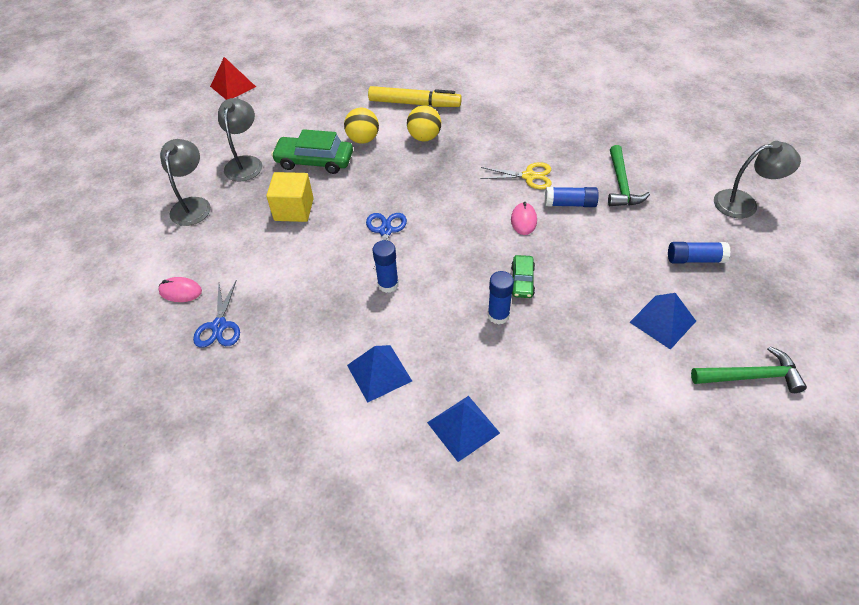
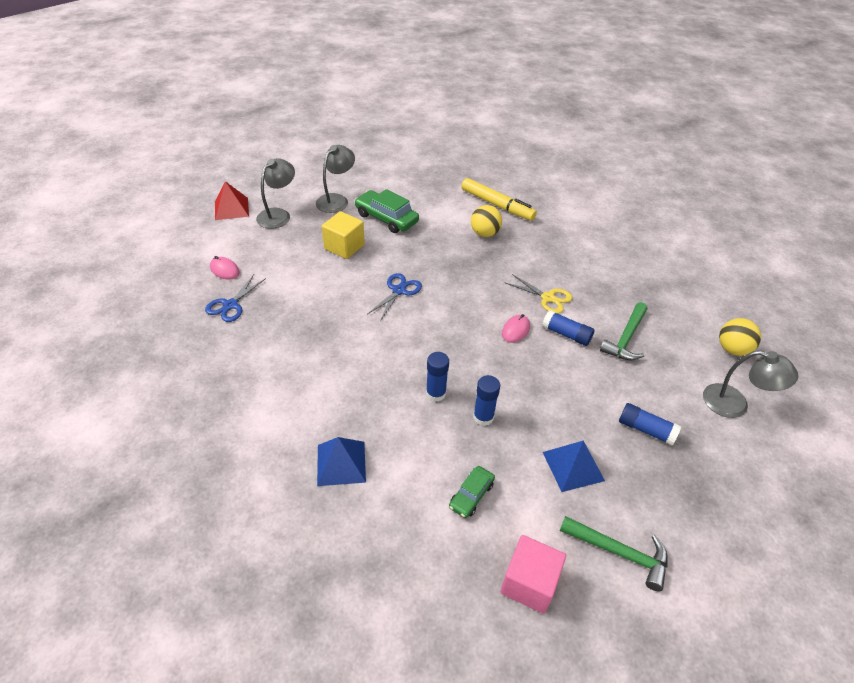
camera: 25 degrees right, 5 degrees down
(233, 86) = (370, 143): red pyramid -> red pyramid (231, 208)
(363, 139) = (435, 216): yellow ball -> yellow ball (732, 349)
(379, 372) = (312, 391): blue pyramid -> none
(388, 284) = (369, 330): blue glue stick -> blue glue stick (483, 417)
(522, 281) = (476, 376): green car -> green car (471, 495)
(703, 443) = (529, 583): none -> pink cube

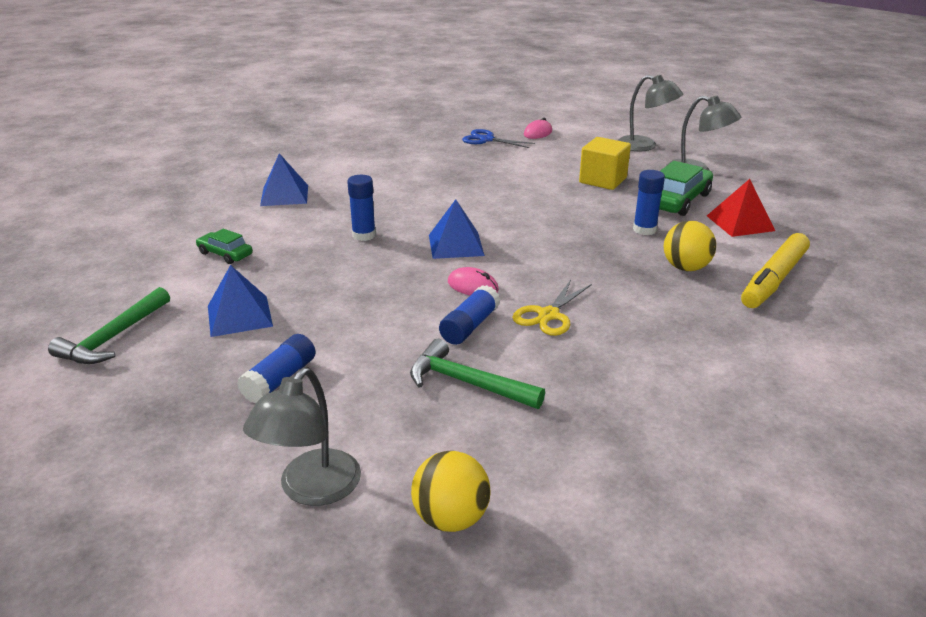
camera: 90 degrees right, 15 degrees down
(231, 208) = (641, 126): red pyramid -> red pyramid (740, 223)
(399, 291) = (532, 212): blue scissors -> none
(454, 336) = (456, 245): none -> blue pyramid
(483, 417) = (325, 261): blue glue stick -> blue glue stick (644, 230)
(529, 583) = (114, 281): pink cube -> none

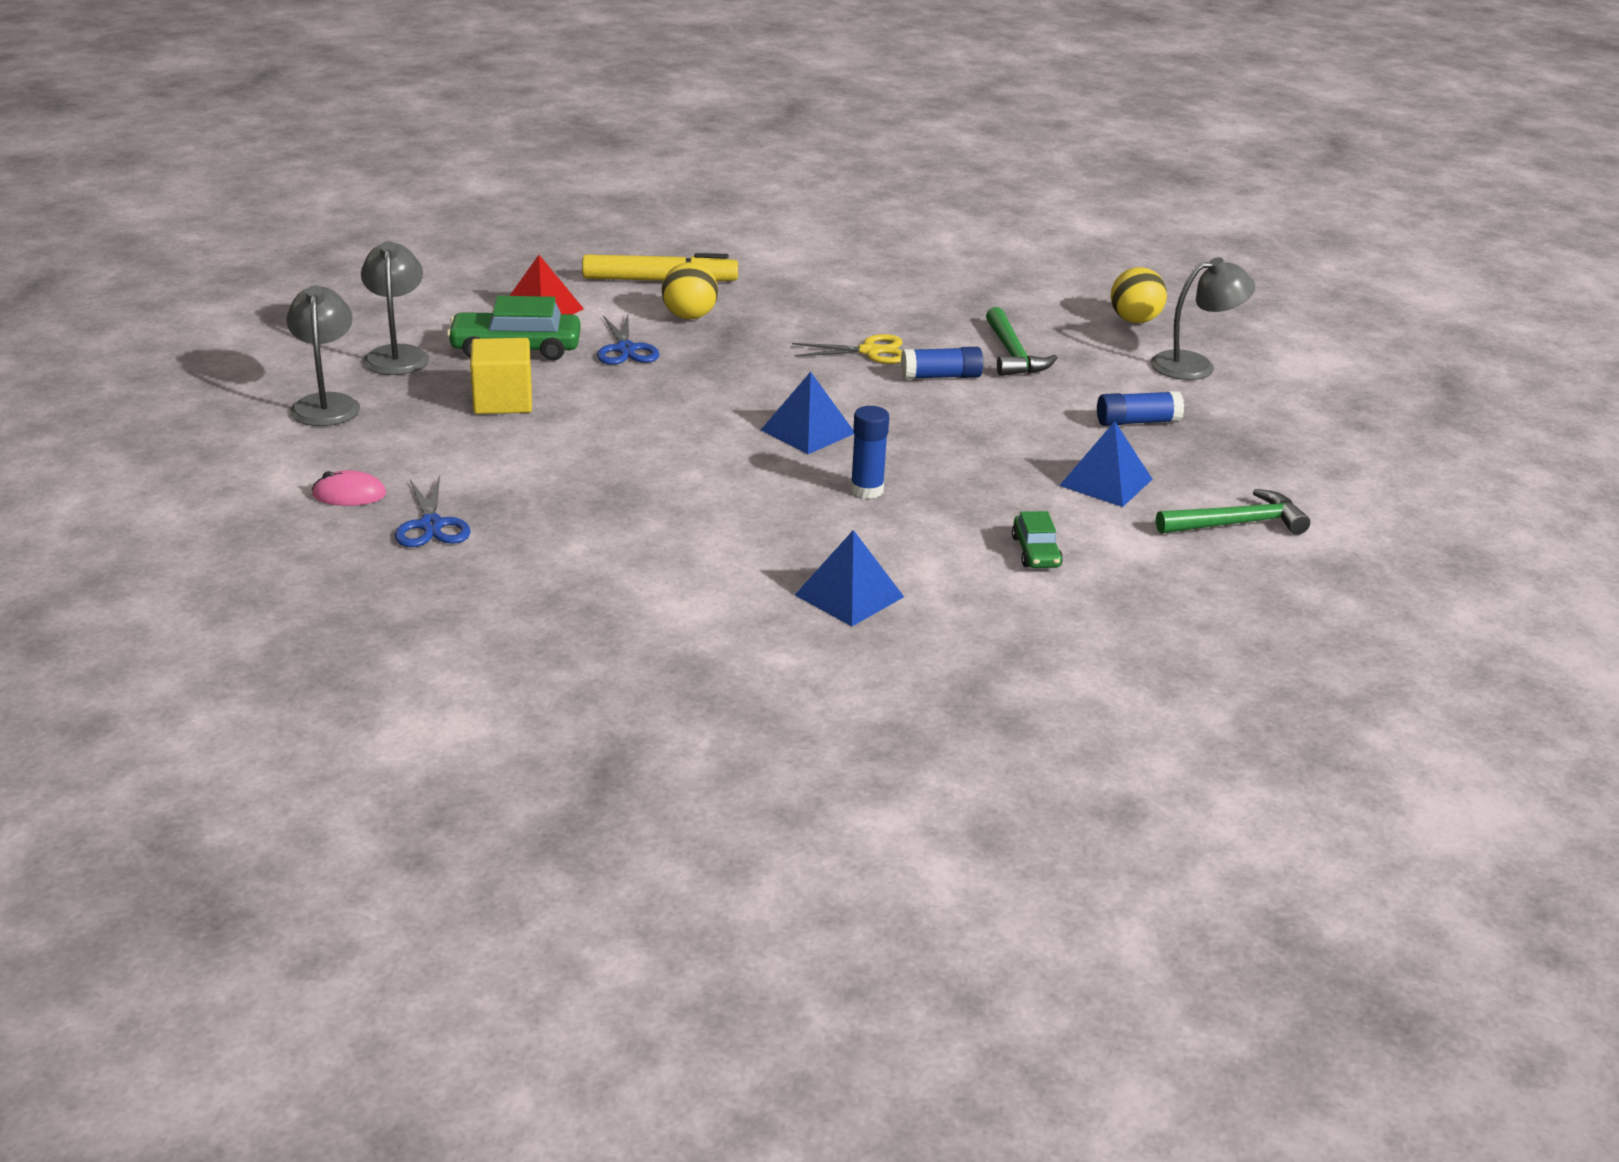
camera: 130 degrees left, 0 degrees up
(473, 286) = (875, 396): pink mouse -> none
(644, 230) = (626, 349): blue glue stick -> blue scissors

